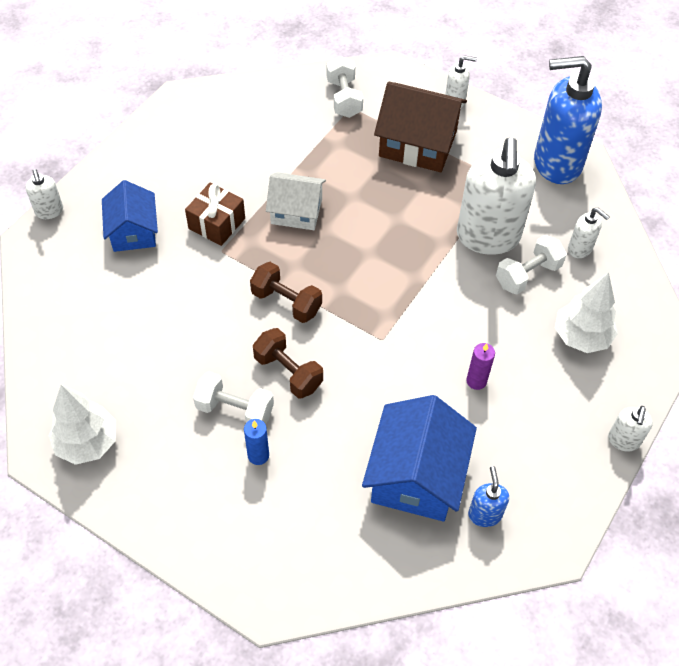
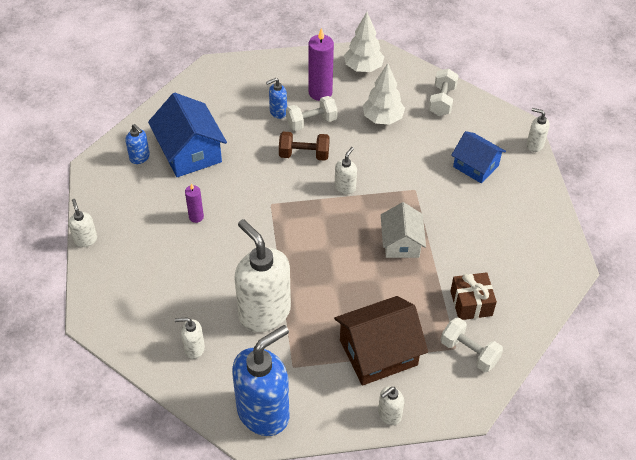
camera: 140 degrees right, 5 degrees down
(179, 445) = (320, 92): none -> purple candle
(217, 223) = (437, 202): brown gift -> brown gift (471, 303)
(258, 455) = (278, 112): blue candle -> blue soap dispenser
(286, 302) = (345, 187): brown dumbbell -> white soap dispenser
(296, 211) = (401, 243): white house -> white house turned 60 degrees counterclockwise
(527, 275) = (216, 303): white dumbbell -> white dumbbell (442, 101)
(581, 337) = (151, 285): white tree -> white tree (382, 119)

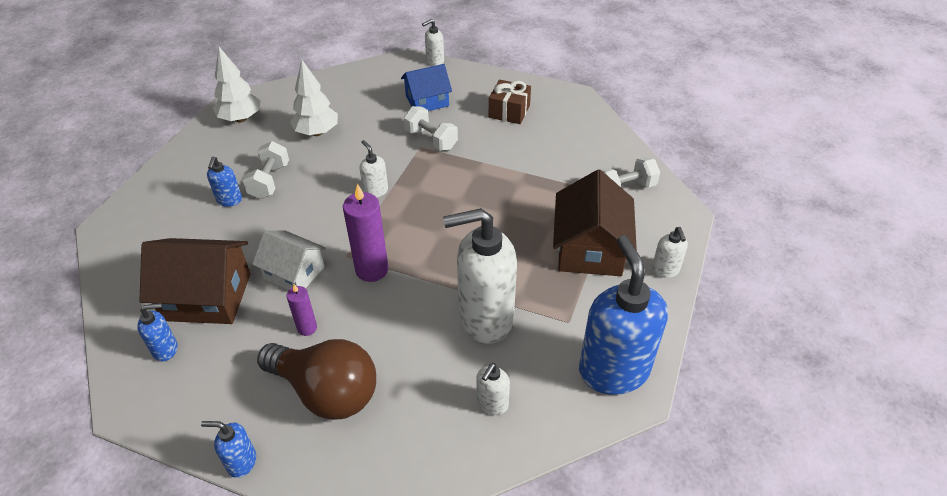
camera: 60 degrees left, 5 degrees down
(85, 240) = (241, 462): white soap dispenser -> blue soap dispenser
(154, 254) = (326, 391): none -> brown light bulb
(190, 152) = (207, 297): blue house -> brown house
(304, 155) = (306, 204): brown dumbbell -> none
(320, 92) = (238, 159): purple candle -> purple candle (372, 269)
(401, 243) = (474, 181): white house -> white house (294, 273)
(442, 101) = (335, 89): white dumbbell -> white dumbbell (431, 140)
(471, 303) = (573, 166): brown gift -> brown gift (509, 111)

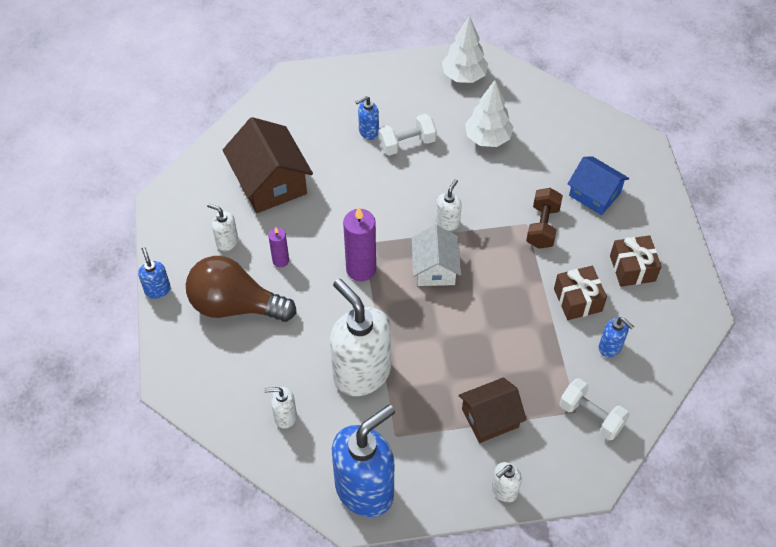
camera: 60 degrees right, 10 degrees up
(166, 349) = (214, 190): blue soap dispenser -> blue soap dispenser (610, 347)
(294, 273) = (325, 220): white house -> white house (435, 268)
(326, 391) = (235, 305): brown light bulb -> brown light bulb turned 105 degrees clockwise
(431, 140) = (542, 227): white dumbbell -> brown dumbbell
(434, 61) = (661, 167): white soap dispenser -> white soap dispenser (227, 241)
(514, 150) = (577, 300): none -> brown gift
(590, 248) = (490, 418): brown house -> brown house, size x0.65

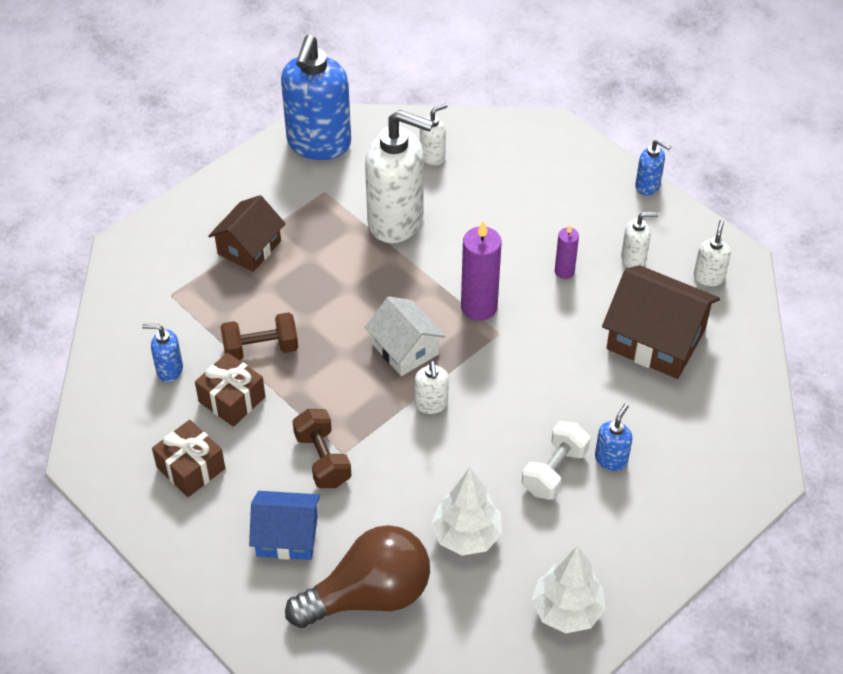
camera: 145 degrees right, 5 degrees down
(235, 305) = (564, 212): brown light bulb -> brown light bulb (369, 595)
(504, 490) = (198, 201): white soap dispenser -> white soap dispenser (708, 277)
(534, 326) = (261, 349): none -> brown dumbbell
(591, 416) = (153, 298): white dumbbell -> none

